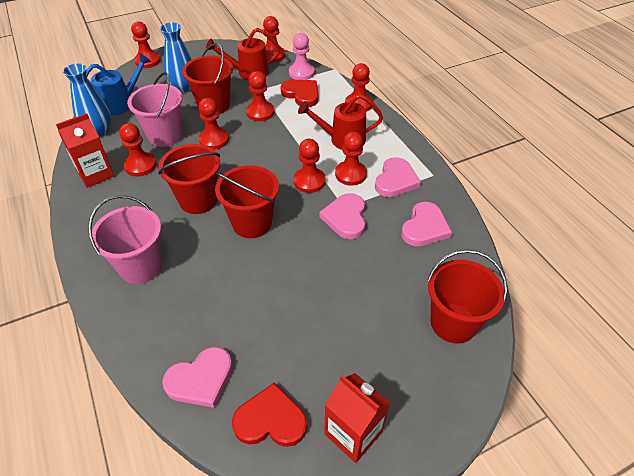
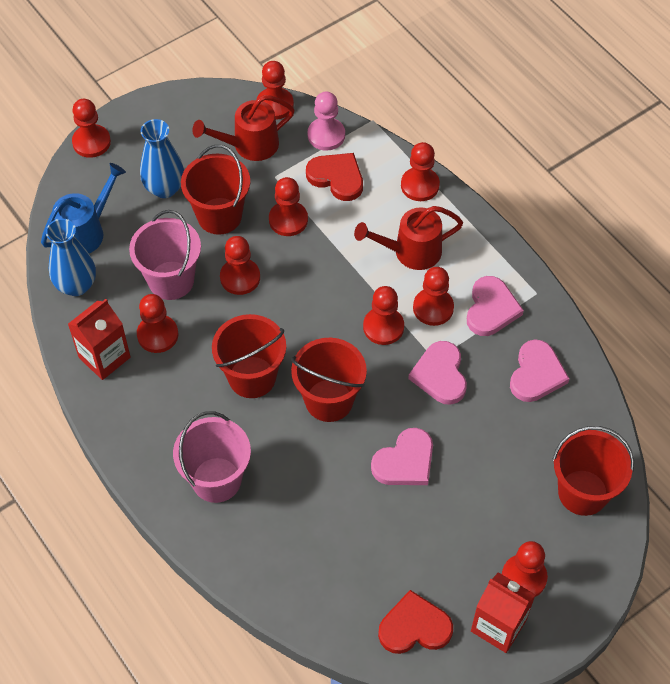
camera: 10 degrees left, 10 degrees up
(201, 379) = (331, 598): pink heart -> pink heart (405, 461)
(386, 390) = (524, 577): none -> red pawn

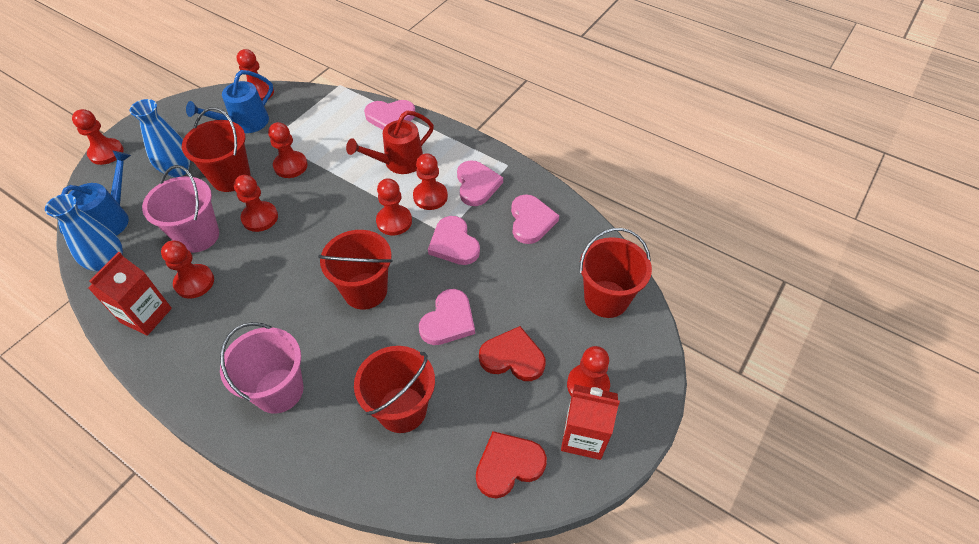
camera: 20 degrees left, 5 degrees down
(249, 146) = (244, 124): red watering can -> blue watering can
(252, 377) = (290, 292): red bucket -> red bucket (402, 409)
(326, 135) = (305, 102): pink pawn -> none
(337, 178) = (322, 128): red heart -> red heart (512, 357)
(420, 185) = (390, 117): red pawn -> pink heart

